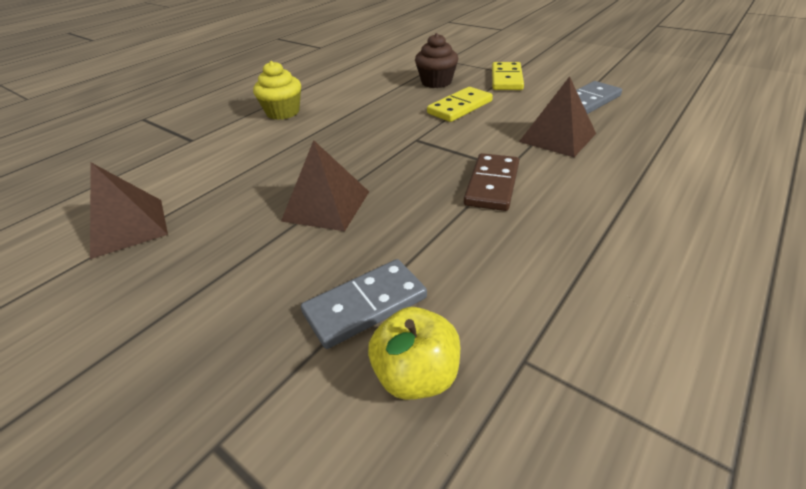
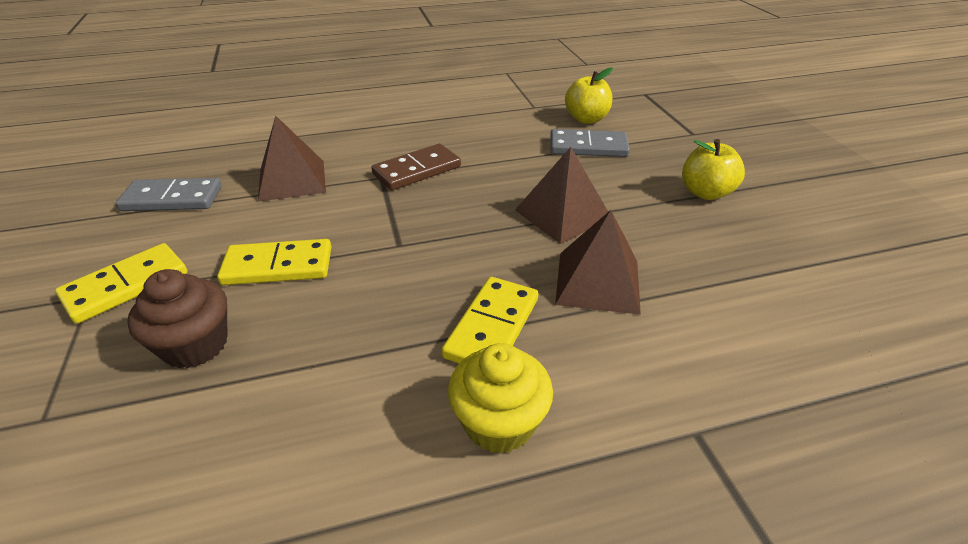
camera: 145 degrees left, 0 degrees up
(128, 227) = (774, 282): brown pyramid -> brown pyramid (597, 282)
(188, 300) = (705, 193): none -> yellow apple
(314, 132) = (492, 327): none -> yellow domino

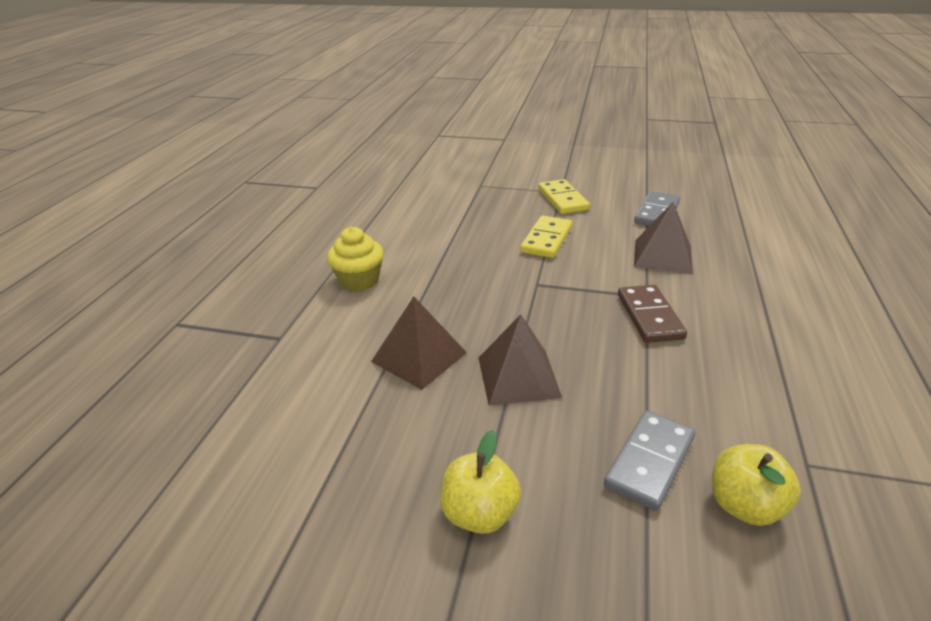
camera: 120 degrees right, 5 degrees down
(195, 345) = (496, 214): brown cupcake -> none
(492, 327) = (422, 297): yellow domino -> none

